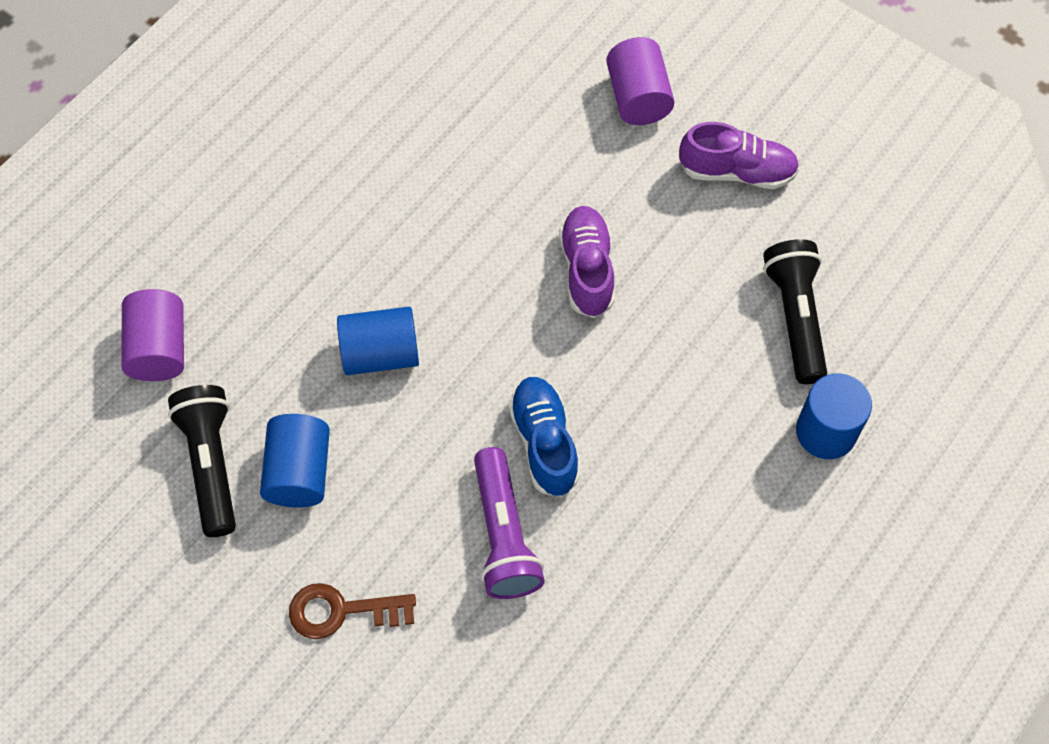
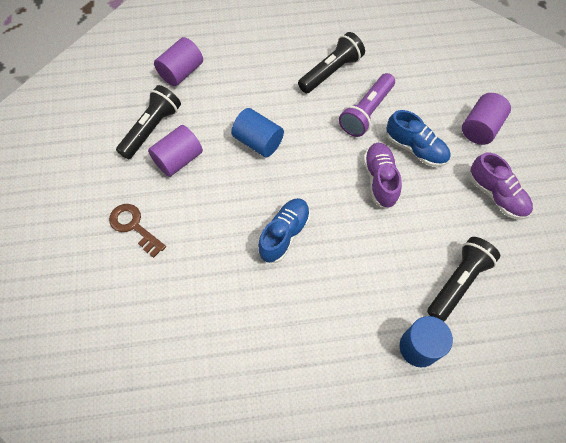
camera: 45 degrees right, 0 degrees up
(299, 472) = (178, 159): blue cylinder -> purple cylinder
(373, 173) = (331, 72): none -> black flashlight
(503, 535) = (226, 256): purple flashlight -> purple flashlight (366, 112)
(587, 270) = (380, 180): purple shoe -> purple shoe turned 45 degrees counterclockwise
(588, 191) = (415, 149): none -> blue shoe

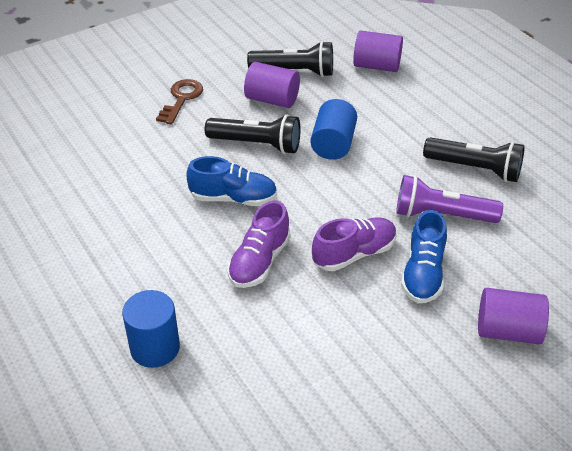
camera: 65 degrees right, 20 degrees down
(458, 282) = (258, 364): black flashlight -> black flashlight (256, 144)
(496, 195) = (411, 374): purple shoe -> purple shoe (259, 261)

